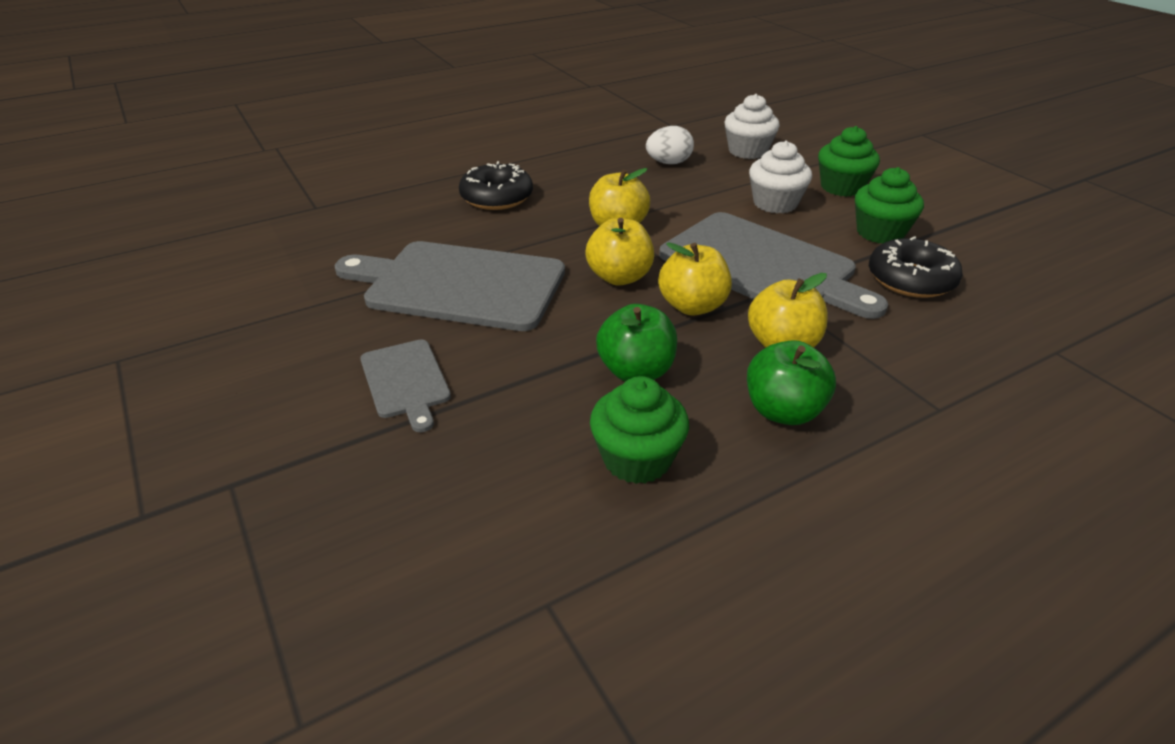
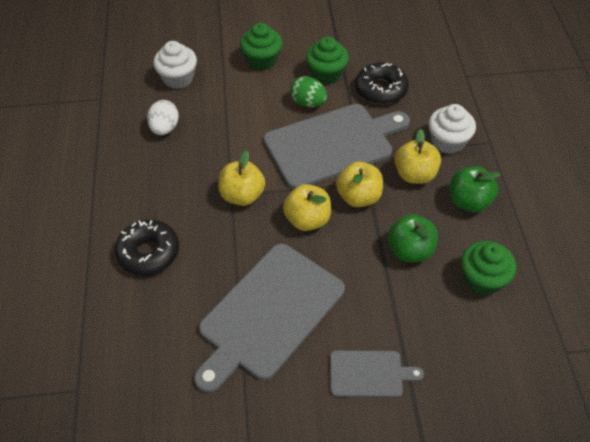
camera: 65 degrees left, 15 degrees up
(775, 203) = (262, 101): white cupcake -> white cupcake (448, 141)
(812, 232) = (308, 103): none -> green egg

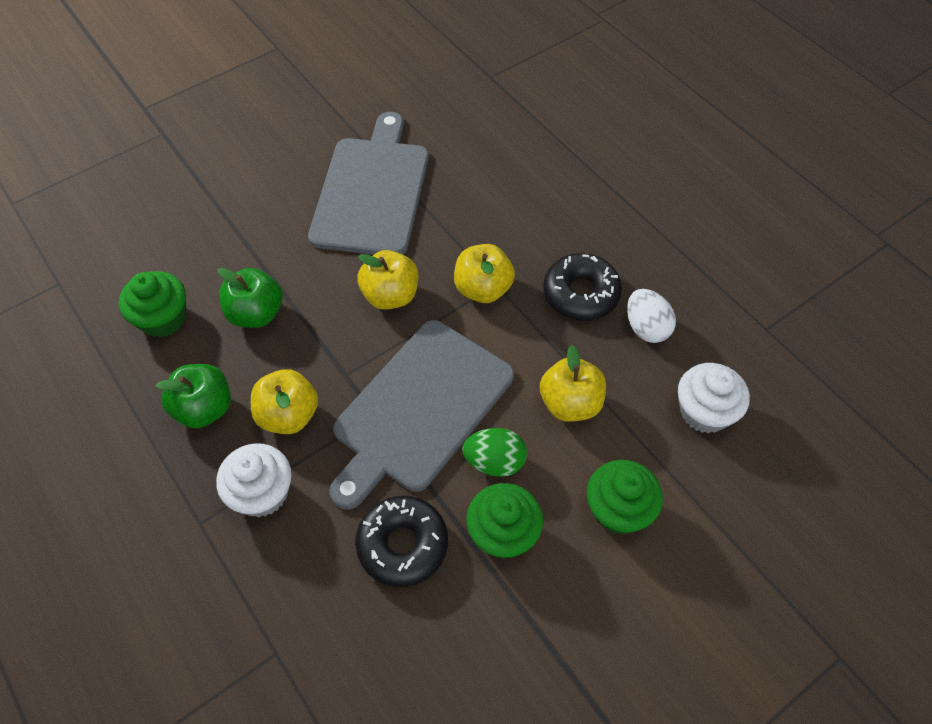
camera: 150 degrees right, 5 degrees up
(148, 252) = (530, 190): black donut -> black donut (581, 294)
(358, 197) = (346, 350): yellow apple -> yellow apple (570, 403)
(369, 374) = (250, 186): grey cutting board -> none

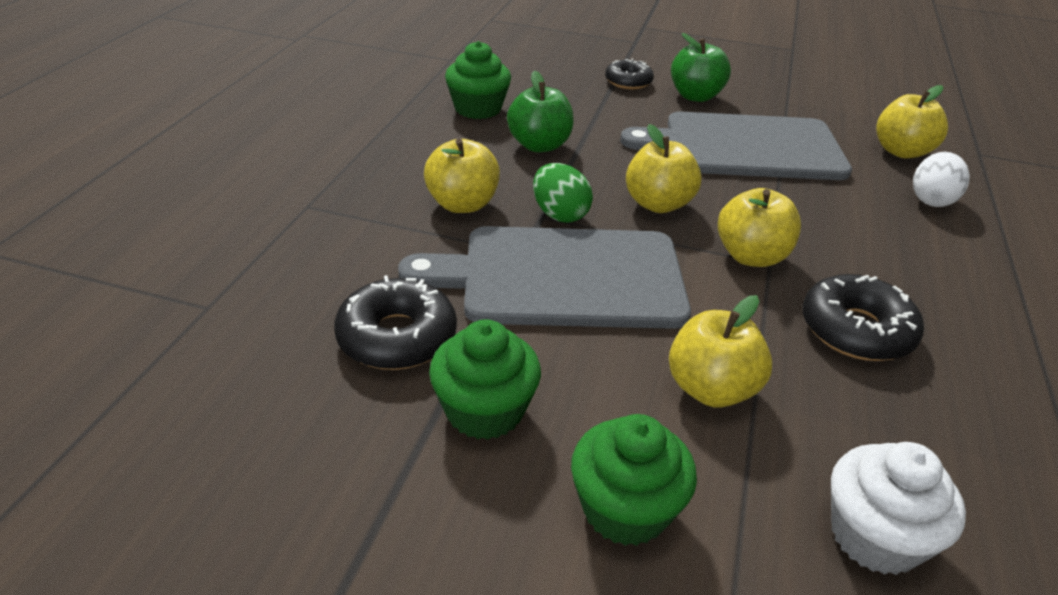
camera: 50 degrees right, 20 degrees down
(205, 408) = (419, 161): green apple -> green apple (695, 96)
(221, 188) = (628, 82): none -> black donut
(262, 493) = (369, 225): white cupcake -> none
(372, 191) = (745, 147): grey cutting board -> grey cutting board turned 150 degrees counterclockwise
(453, 113) = (901, 151): none -> yellow apple
(494, 462) = (565, 361): green egg -> green egg (559, 214)
(646, 328) = (901, 410): white egg -> white egg (932, 200)

